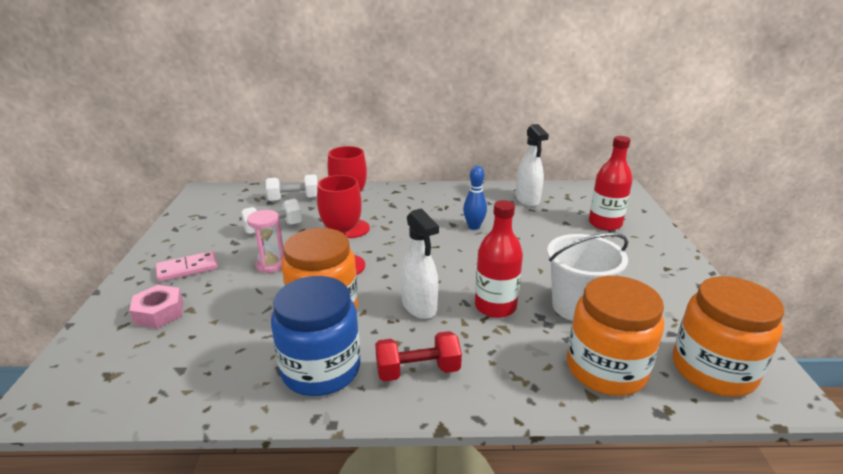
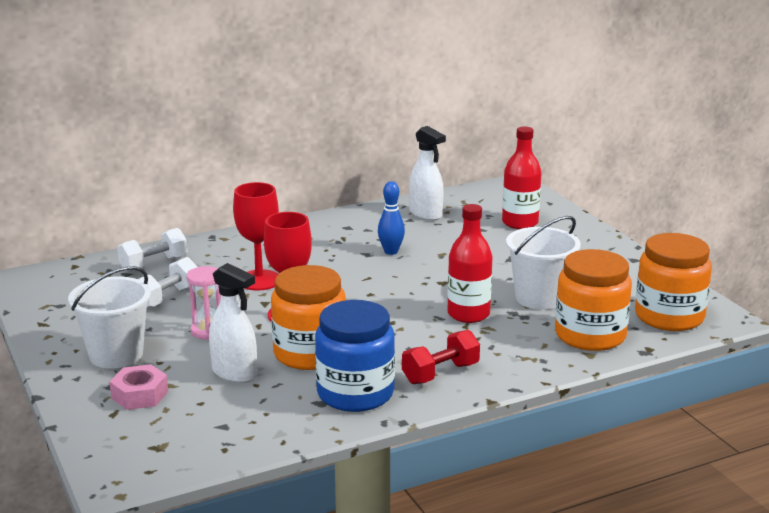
camera: 25 degrees left, 5 degrees down
(187, 269) = (116, 355): pink domino -> white bucket
(419, 307) = (399, 330): white spray bottle -> white spray bottle (234, 373)

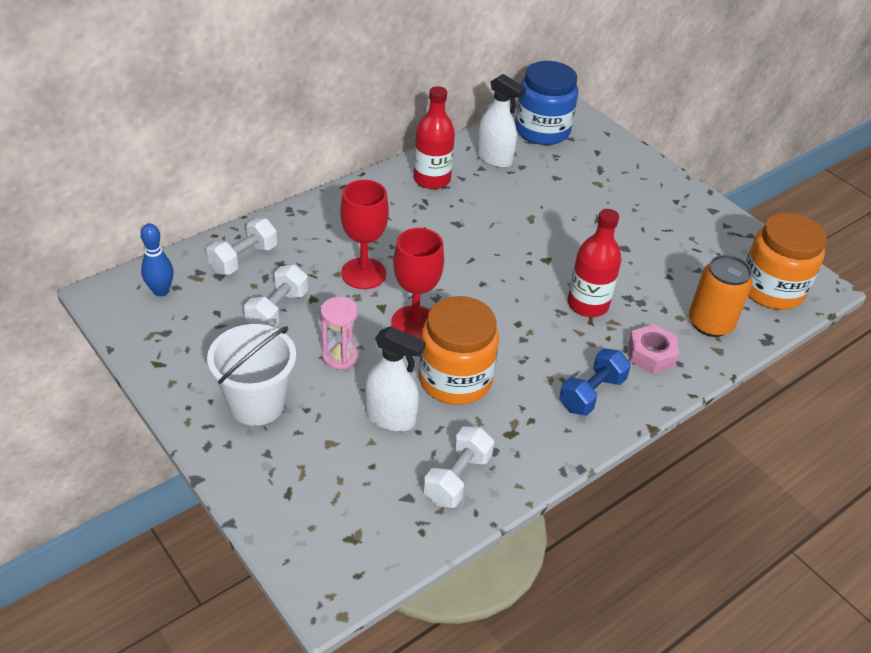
camera: 15 degrees left, 20 degrees up
(139, 395) = (305, 462): pink nut -> pink nut (651, 355)
(277, 418) = (457, 478): none -> white dumbbell
(355, 393) = (521, 433): blue jar -> blue jar (542, 130)
(391, 252) = (480, 218): blue bowling pin -> blue bowling pin (161, 291)
(440, 373) = (591, 394): red dumbbell -> blue dumbbell
(520, 223) = (589, 165): red bottle -> red bottle (432, 179)
(539, 298) = (646, 274): white bucket -> none
(590, 335) = (710, 323): orange jar -> orange can

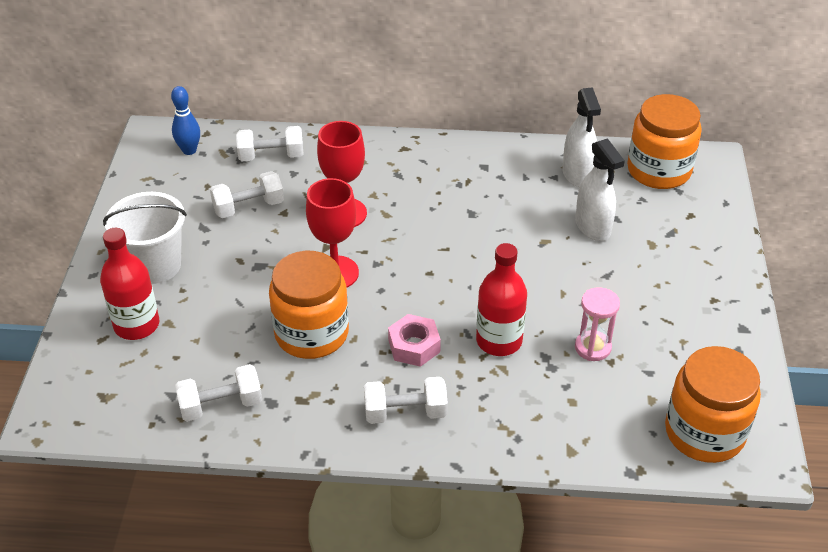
camera: 45 degrees right, 0 degrees up
(339, 357) = (250, 266): pink hourglass -> pink hourglass (592, 347)
(390, 417) = (230, 332): white spray bottle -> white spray bottle (592, 227)
(432, 179) = (496, 165): red bottle -> red bottle (136, 325)
(542, 130) = (658, 170): blue jar -> orange jar
(591, 394) = (405, 412): blue dumbbell -> white dumbbell
(651, 355) = (500, 415): pink nut -> pink nut (414, 346)
(710, 323) = (595, 424): orange can -> none

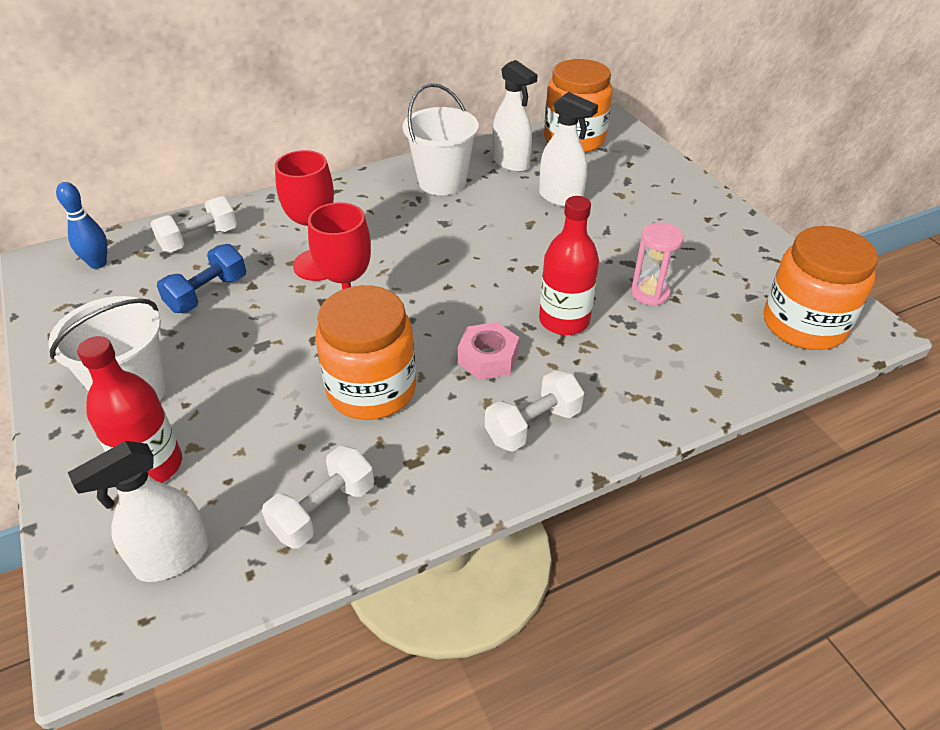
camera: 30 degrees left, 0 degrees up
(114, 392) = (172, 557): none -> white spray bottle
(248, 207) = (207, 294): white dumbbell -> blue dumbbell
(500, 172) = (442, 182): none -> white bucket

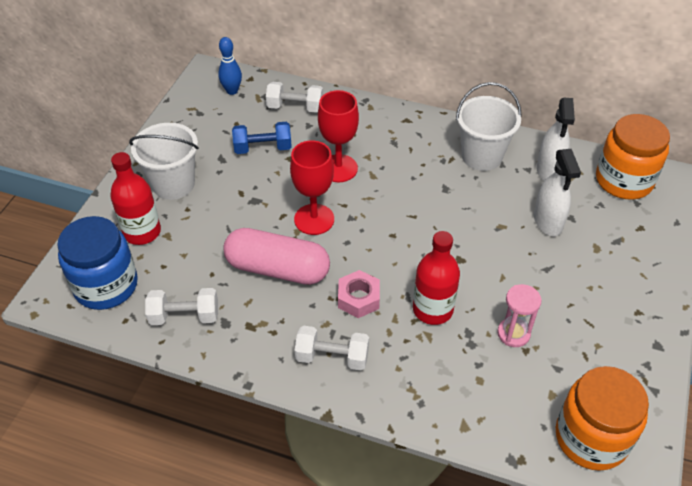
camera: 45 degrees right, 5 degrees up
(172, 557) = (106, 285): white spray bottle -> blue jar
(371, 389) = (277, 269): orange jar -> pink capsule

